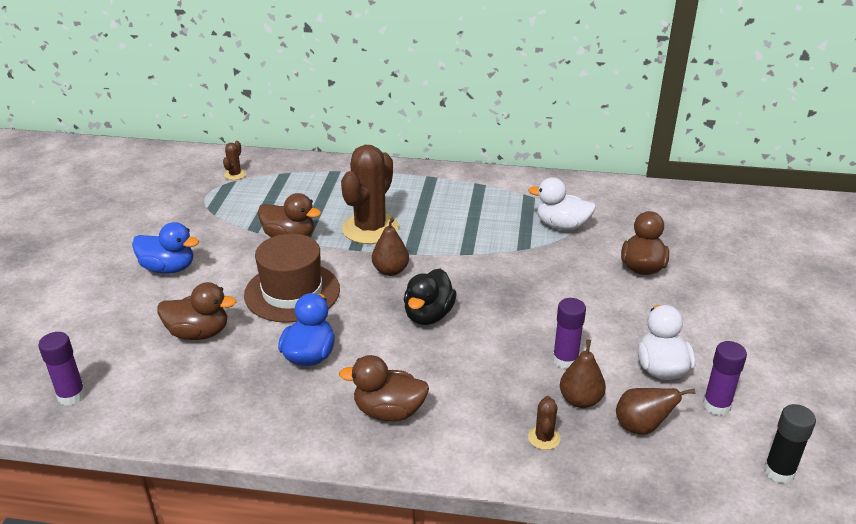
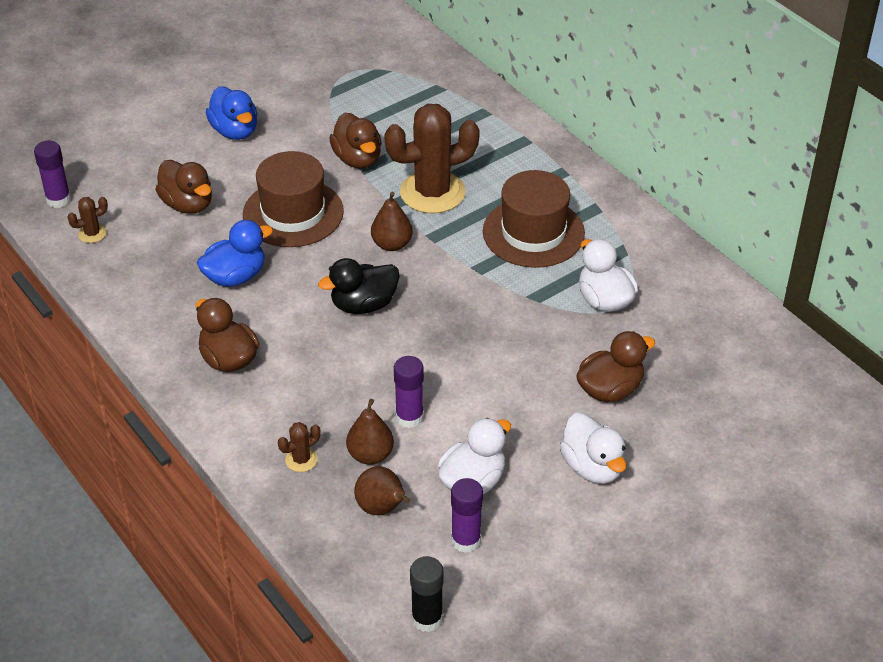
camera: 45 degrees right, 10 degrees up
(235, 174) = (397, 64): brown cactus -> brown cactus (92, 233)
(466, 215) = (533, 232): none -> brown hat
(704, 312) = (592, 467): none -> white duck

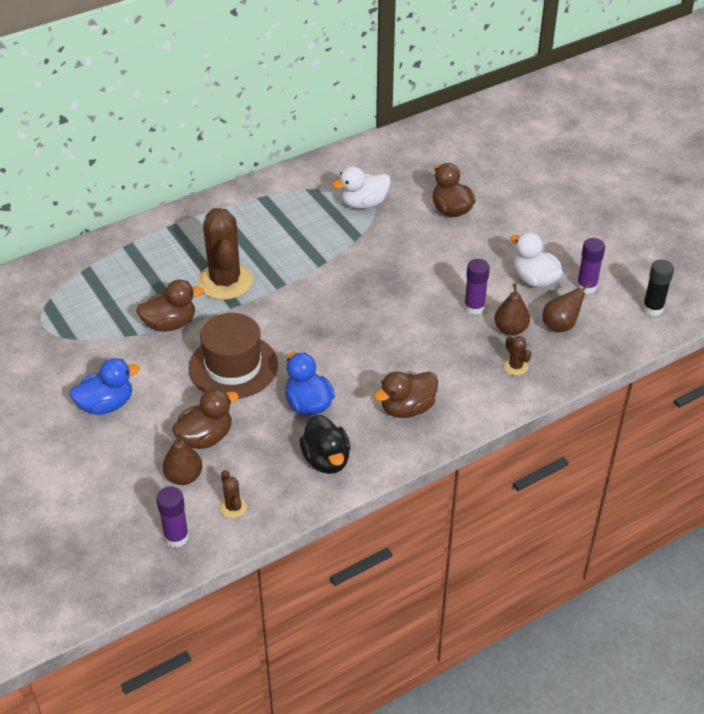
camera: 85 degrees left, 0 degrees up
(363, 305) = (353, 327): black duck -> black duck (326, 460)
(392, 244) = (284, 308): brown pear -> brown pear (184, 477)
(533, 232) = (285, 231): brown hat -> none
(592, 467) = (521, 224): white duck -> none

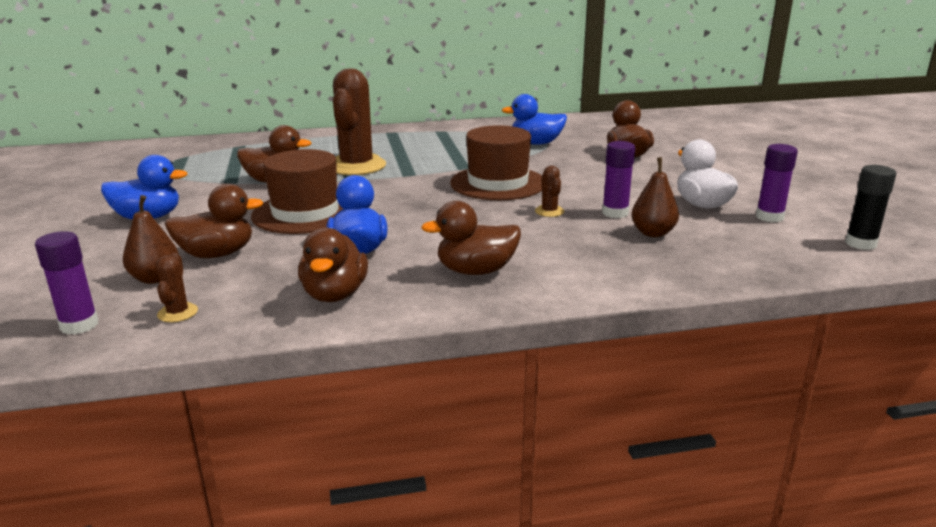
camera: 20 degrees right, 20 degrees down
(326, 460) = (335, 294): black duck -> brown duck
(363, 203) = (536, 143): white duck -> blue duck
(364, 283) = (498, 183): none -> brown hat
(515, 366) = (644, 261): brown cactus -> brown cactus (549, 211)
(560, 325) = (722, 239): brown pear -> none

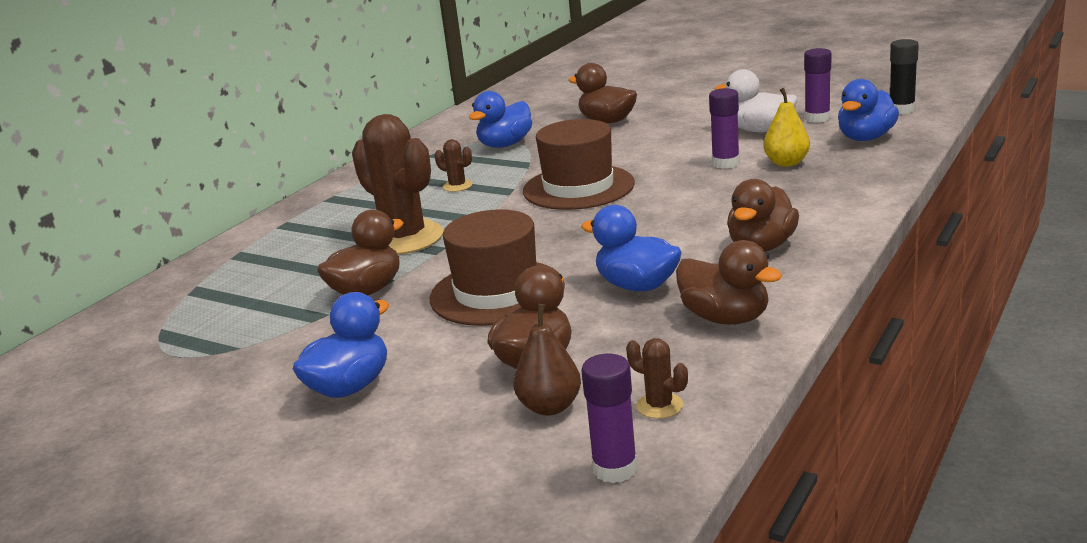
camera: 45 degrees left, 0 degrees up
(549, 211) = (681, 185): brown cactus -> brown cactus (457, 186)
(653, 233) = (786, 163): brown pear -> yellow pear
(763, 247) = (865, 138): none -> blue duck

